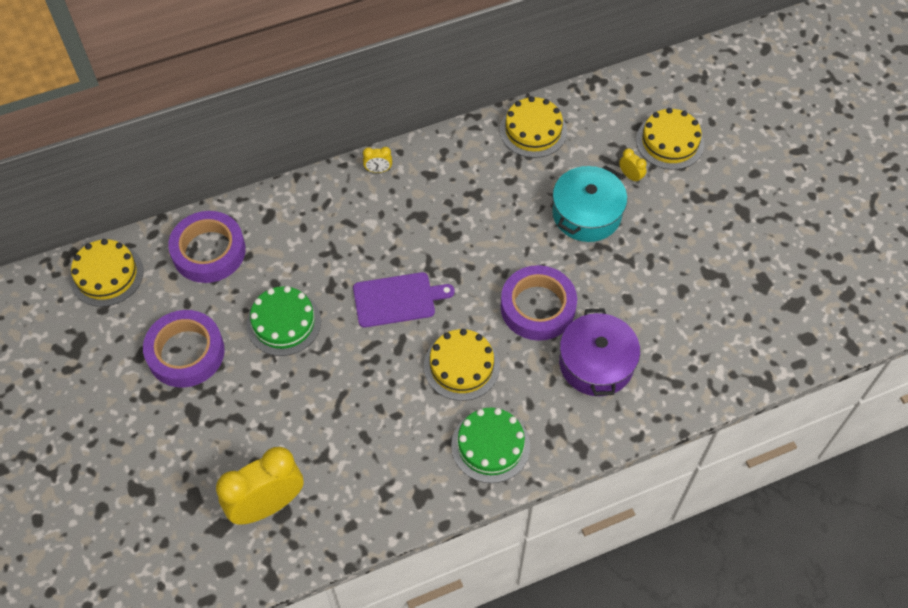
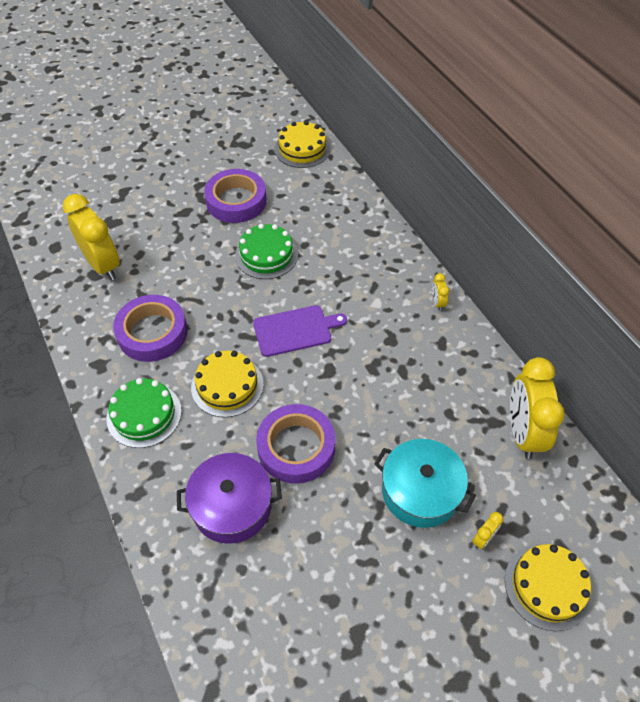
camera: 85 degrees right, 5 degrees down
(209, 251) = (330, 201): purple tape -> purple tape (152, 332)
(397, 299) = (295, 330): purple cutting board -> purple cutting board turned 90 degrees counterclockwise
(533, 130) = (522, 432): yellow cake -> yellow clock

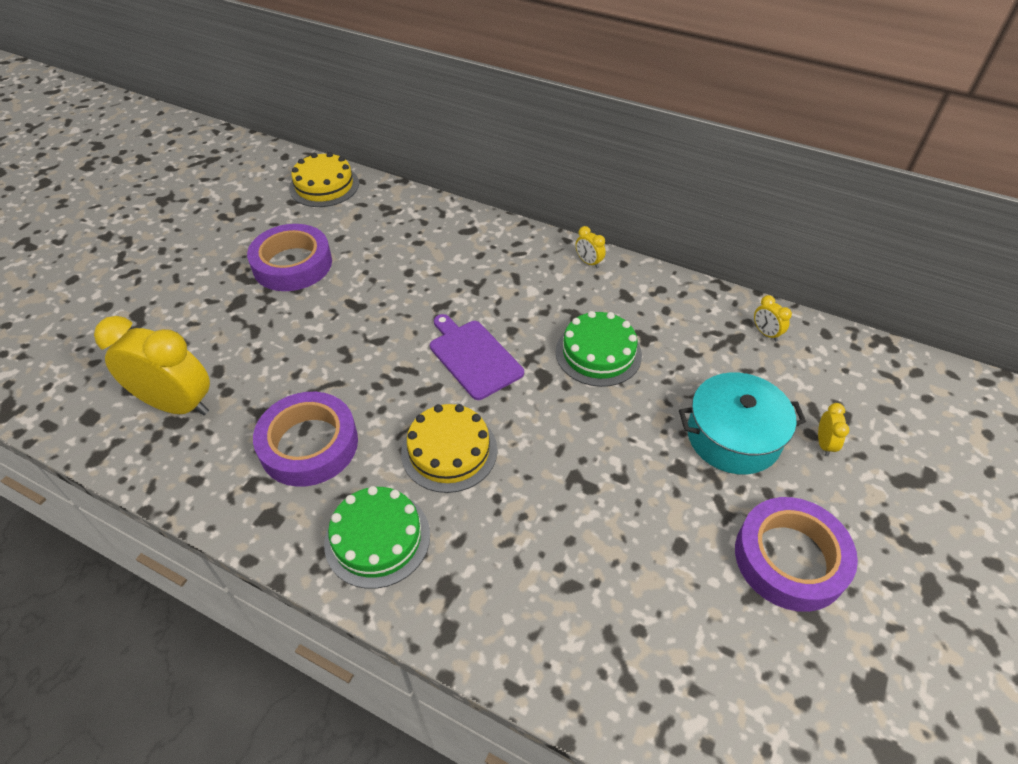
camera: 35 degrees left, 5 degrees down
(232, 506) = (568, 571): purple pot -> none
(266, 255) = (375, 300): green cake -> green cake (598, 353)
(295, 330) = (473, 357): purple cutting board -> purple cutting board turned 75 degrees counterclockwise
(296, 447) = (580, 469): purple tape -> purple tape (790, 558)
(522, 432) = (765, 333): yellow clock -> yellow clock, size x0.41
(547, 586) = (910, 450): yellow cake -> none

